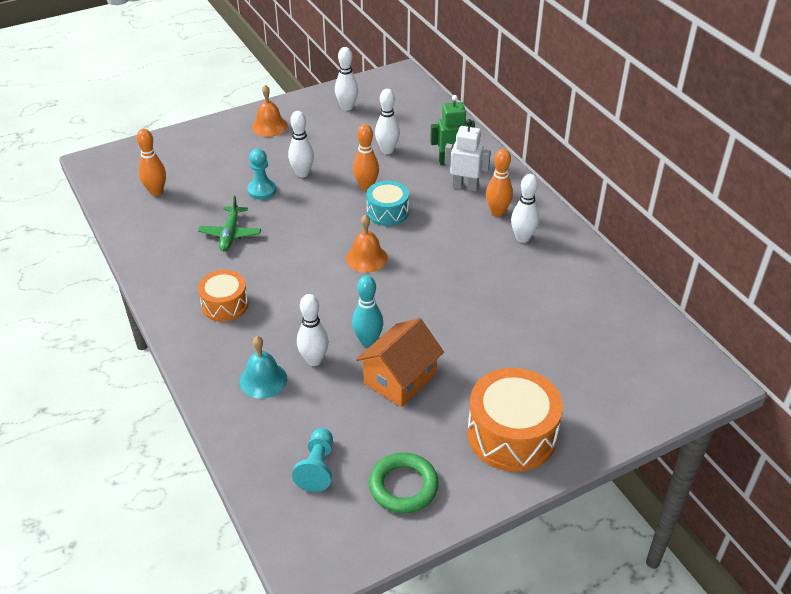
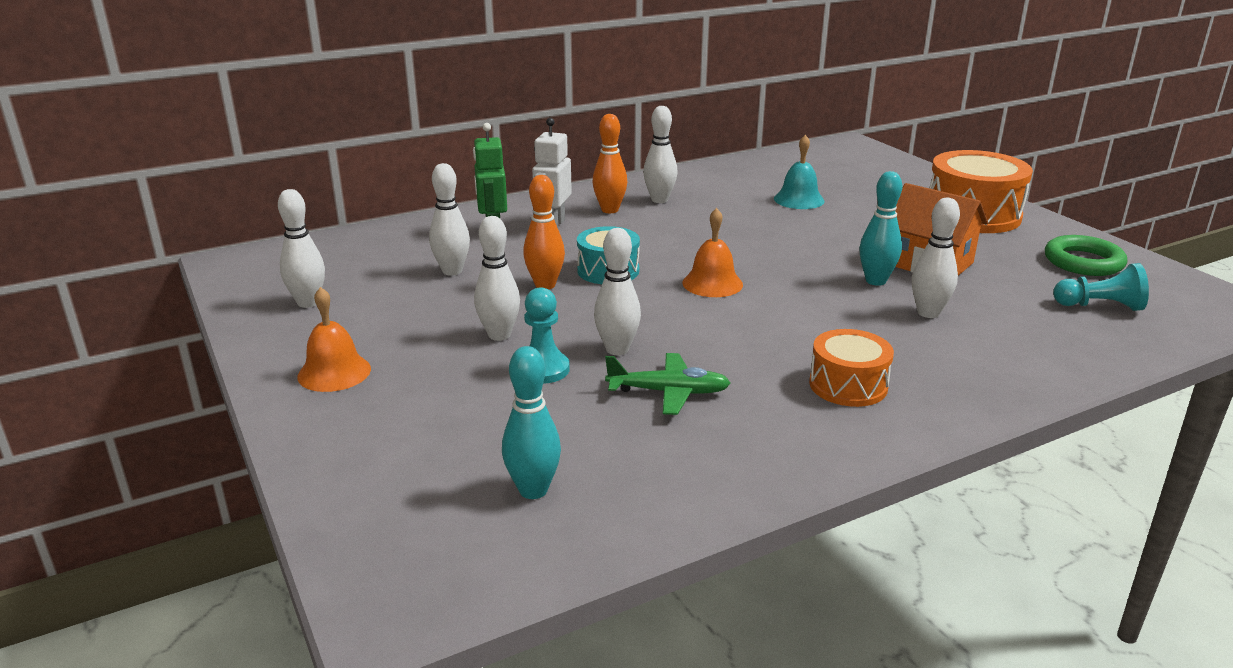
camera: 90 degrees left, 15 degrees down
(156, 192) = (533, 490): orange bowling pin -> turquoise bowling pin
(263, 380) = (985, 346): turquoise bell -> turquoise bell (799, 199)
(280, 216) = (617, 349): none -> white bowling pin

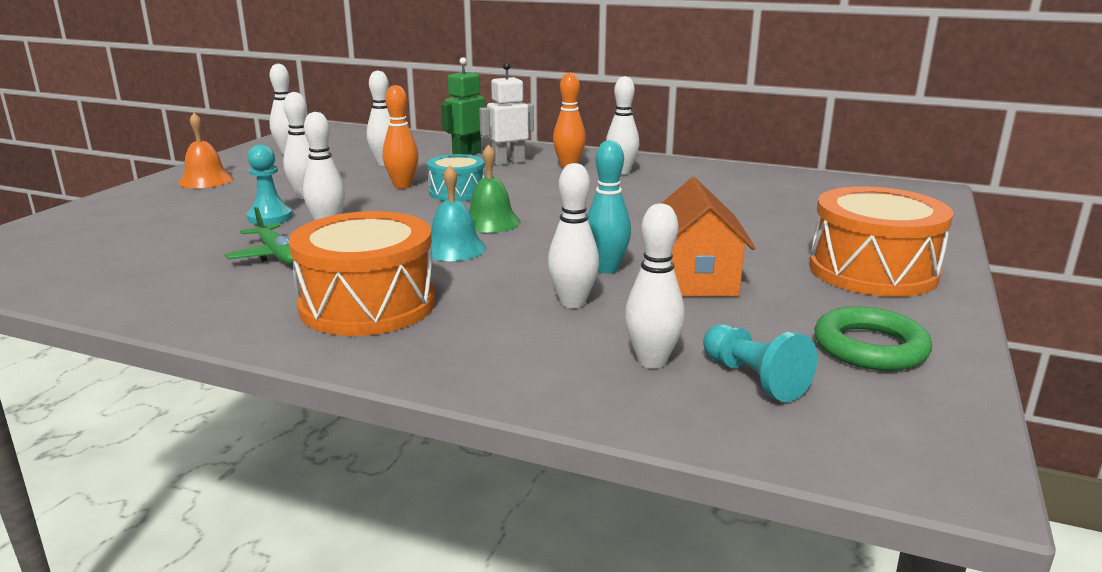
camera: 50 degrees right, 5 degrees down
(533, 490) = (98, 257): turquoise bowling pin -> none
(712, 283) = (491, 222): orange bell -> green bell
(799, 199) = (731, 205): turquoise bell -> turquoise bell (454, 248)
(848, 385) = (368, 305): orange drum -> orange drum, size x1.68
(1051, 323) = (652, 361): none -> white bowling pin

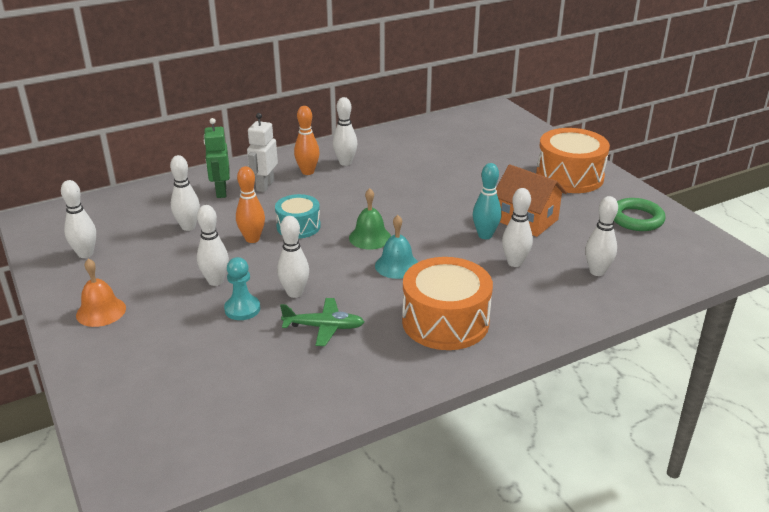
camera: 50 degrees left, 10 degrees up
(753, 378) = (635, 257): turquoise pawn -> none

